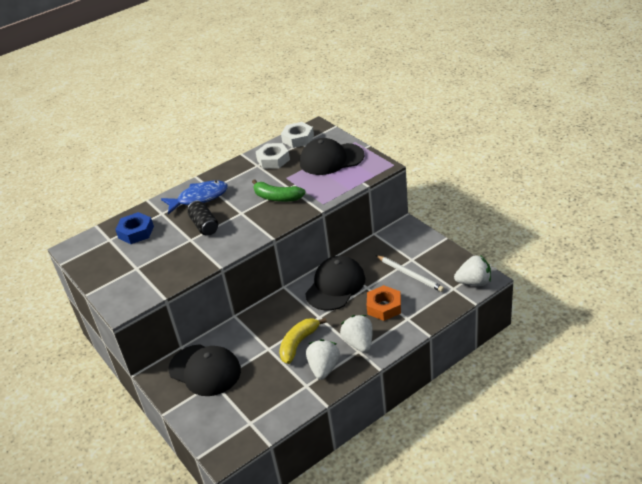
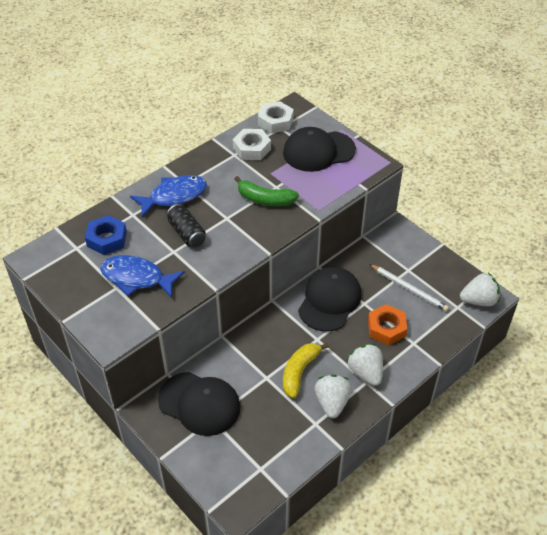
camera: 10 degrees left, 10 degrees up
(155, 260) = (136, 278): none -> blue fish

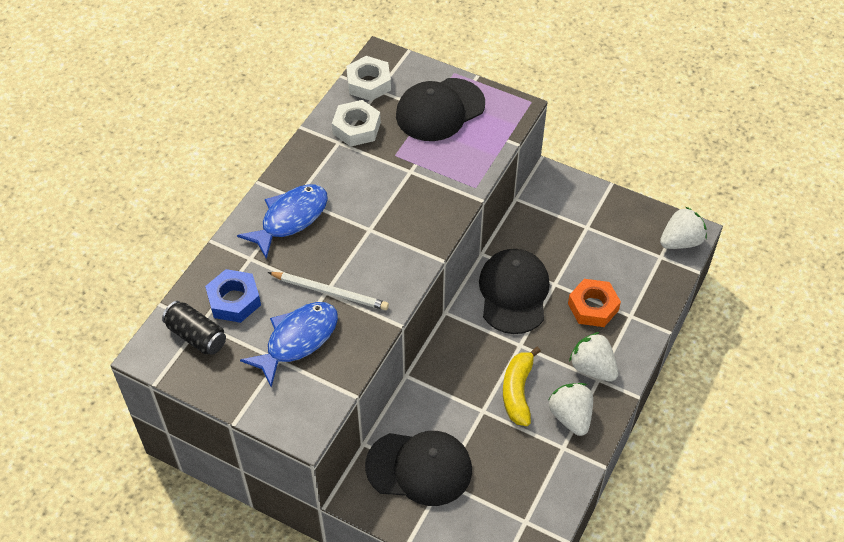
camera: 20 degrees left, 5 degrees up
(136, 278) = (297, 340): blue fish -> blue fish turned 135 degrees clockwise
(187, 233) = (330, 263): black can -> black can (196, 336)
(265, 199) = (405, 192): green banana -> none
(409, 289) = (597, 250): white pencil -> white pencil (330, 292)

